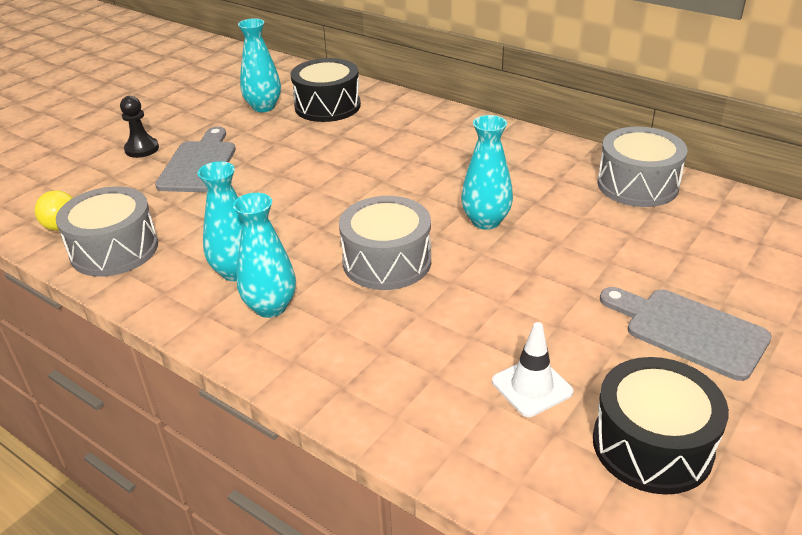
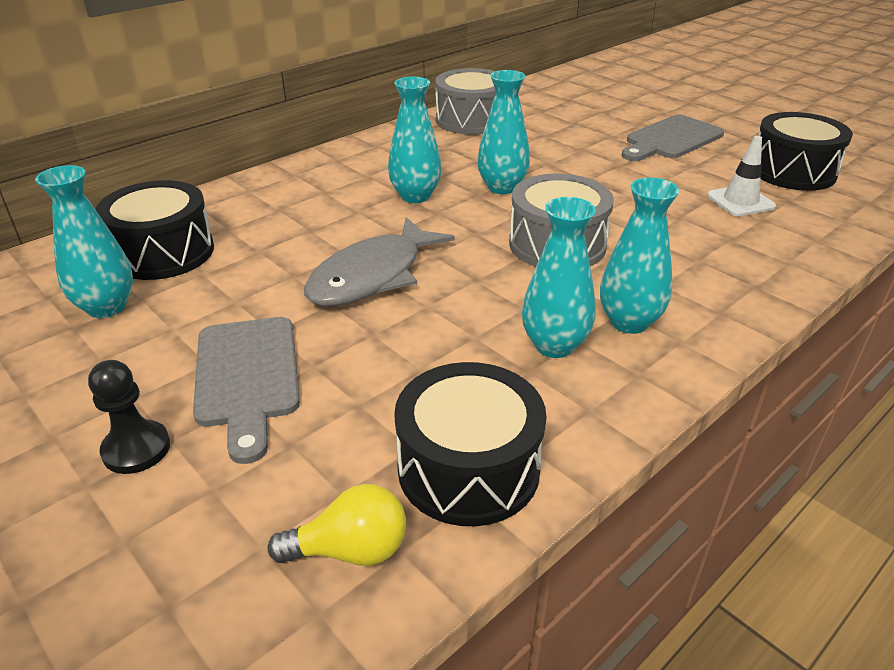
camera: 80 degrees left, 0 degrees up
(114, 250) = (468, 468): grey drum -> black drum
(199, 164) = (247, 377): grey cutting board -> grey cutting board turned 120 degrees counterclockwise
(315, 183) = (372, 276): none -> grey fish
(447, 180) = (415, 196): none -> turquoise vase

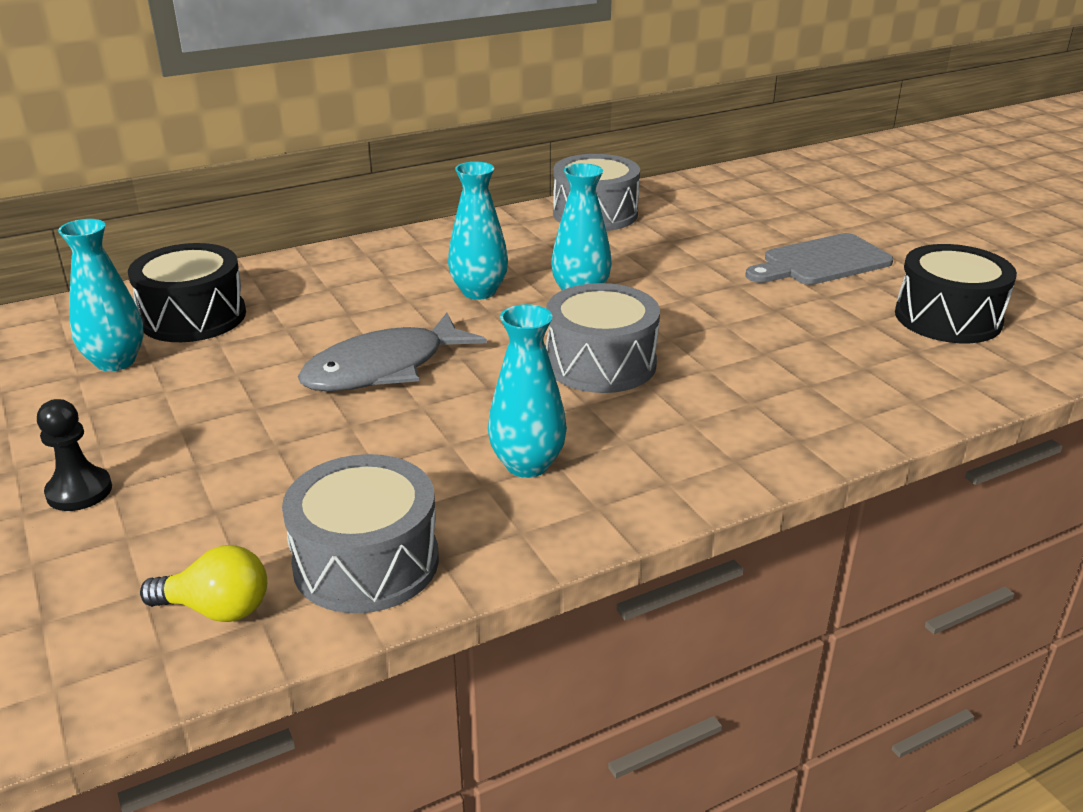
camera: 15 degrees right, 5 degrees down
(247, 377) = (209, 446): grey cutting board -> none
(468, 468) = (366, 562): black drum -> grey drum
(629, 322) = (624, 454): turquoise vase -> none
(740, 201) = (853, 344): white traffic cone -> none

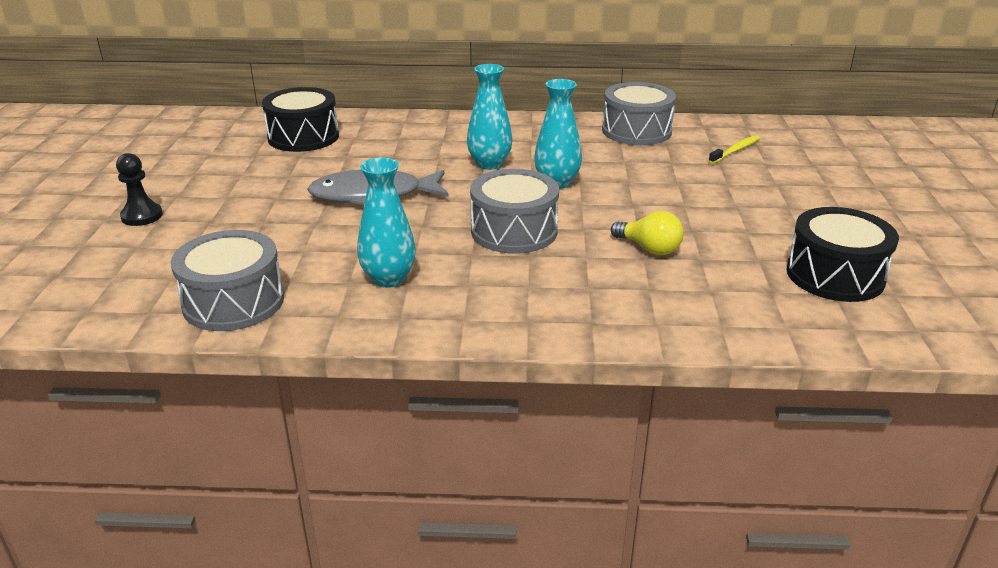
camera: 30 degrees right, 0 degrees up
(115, 362) = (235, 152): turquoise vase -> none
(217, 609) = (134, 299): yellow light bulb -> yellow light bulb (649, 248)
(717, 212) = (735, 150): none -> yellow toothbrush
(821, 262) = (777, 206): grey cutting board -> none

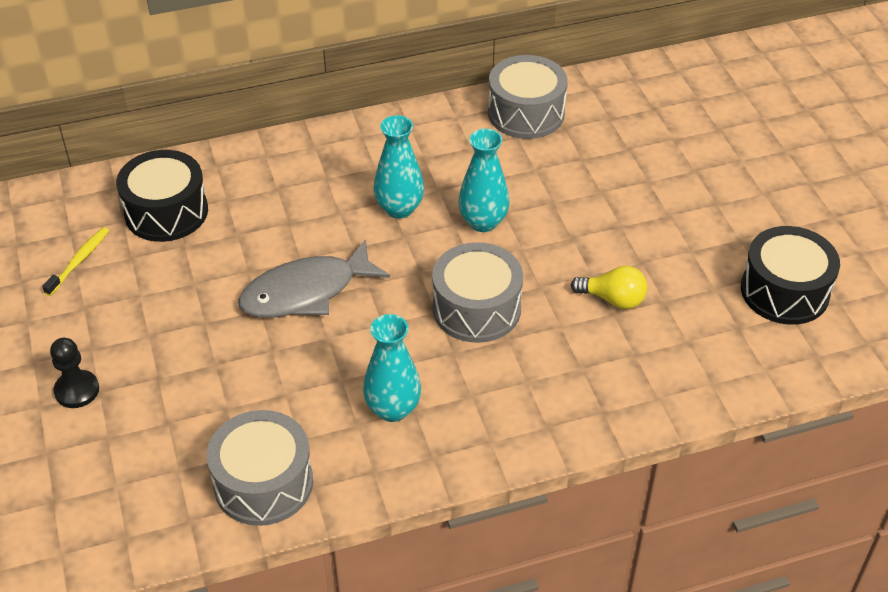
camera: 20 degrees left, 15 degrees up
(735, 150) = (637, 123): yellow toothbrush -> yellow toothbrush (79, 261)

